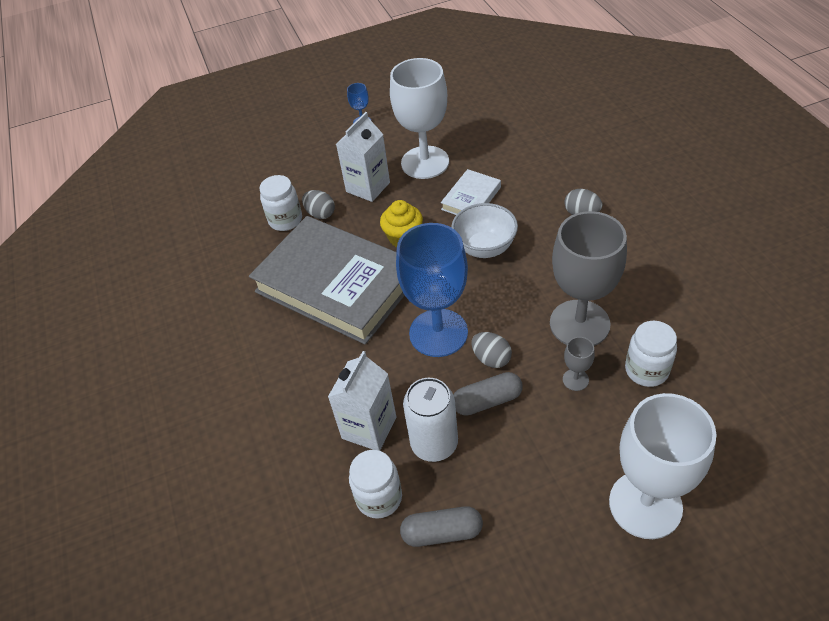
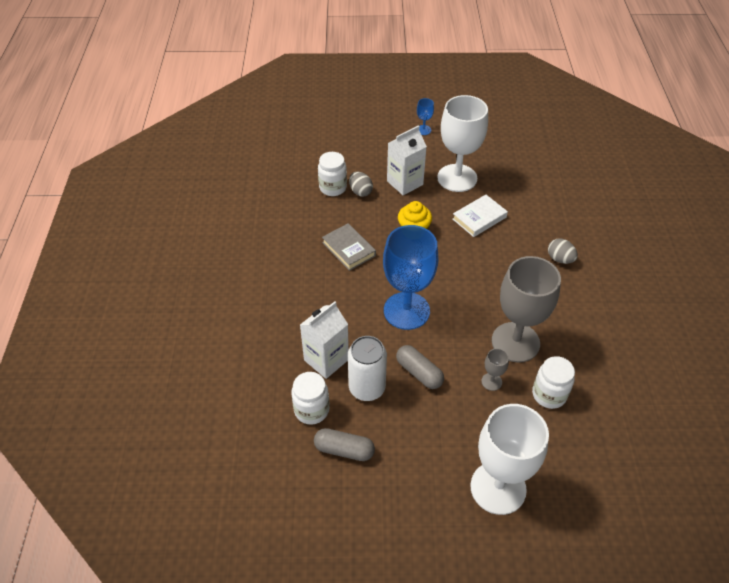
camera: 15 degrees right, 0 degrees up
(336, 285) = (348, 249): grey book -> grey book, size x0.43
(484, 248) = (471, 260): white bowl -> none
(487, 401) = (419, 372): grey capsule -> grey capsule turned 45 degrees clockwise
(491, 359) = (436, 343): grey egg -> none

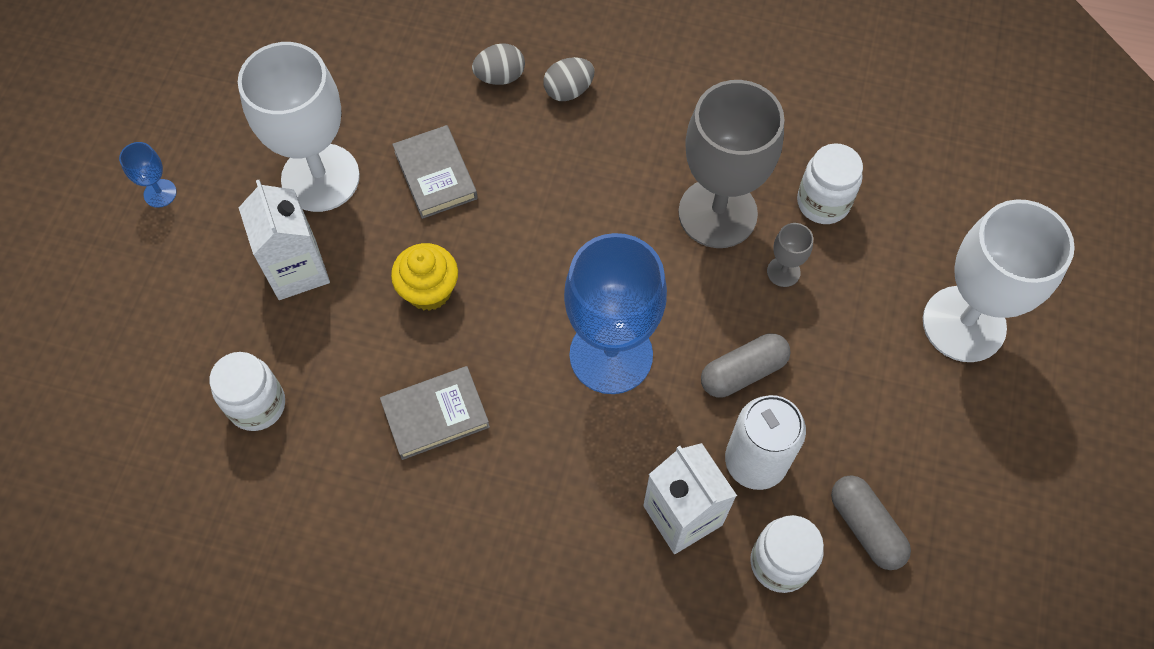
camera: 75 degrees left, 15 degrees up
(344, 450) = (866, 527): grey capsule -> grey capsule turned 60 degrees counterclockwise
(360, 191) = (289, 355): grey egg -> grey egg (500, 77)
(479, 218) = (435, 175): white book -> grey book

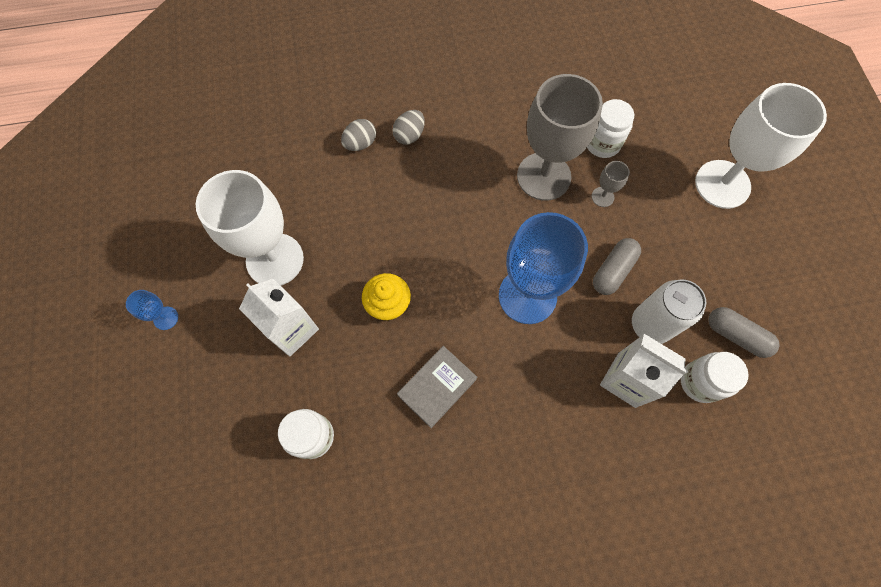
camera: 25 degrees left, 5 degrees up
(435, 175) = (352, 226): grey book -> none

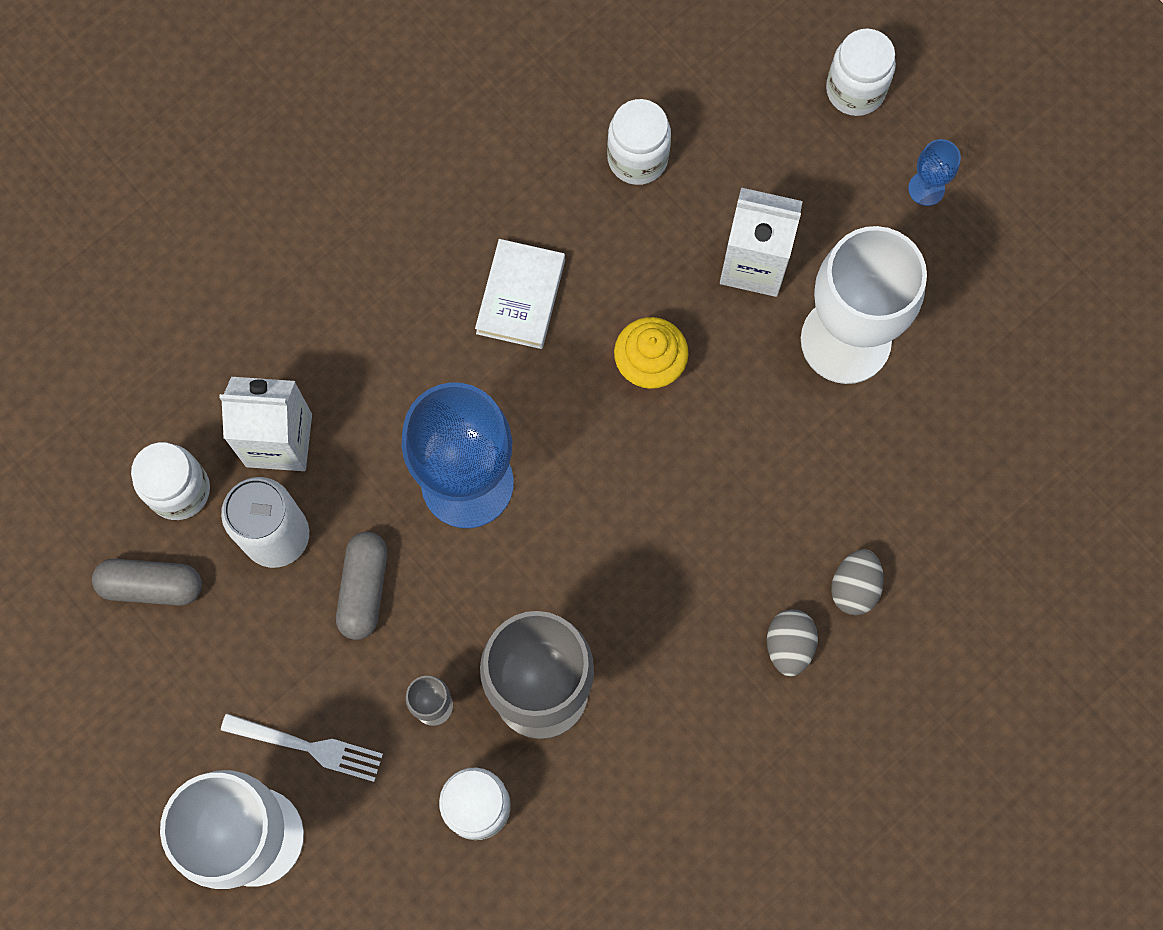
camera: 150 degrees right, 5 degrees up
(154, 403) = (855, 90): none -> white jar
(437, 387) = (520, 296): grey book -> white book
(677, 210) = (308, 747): none -> white fork

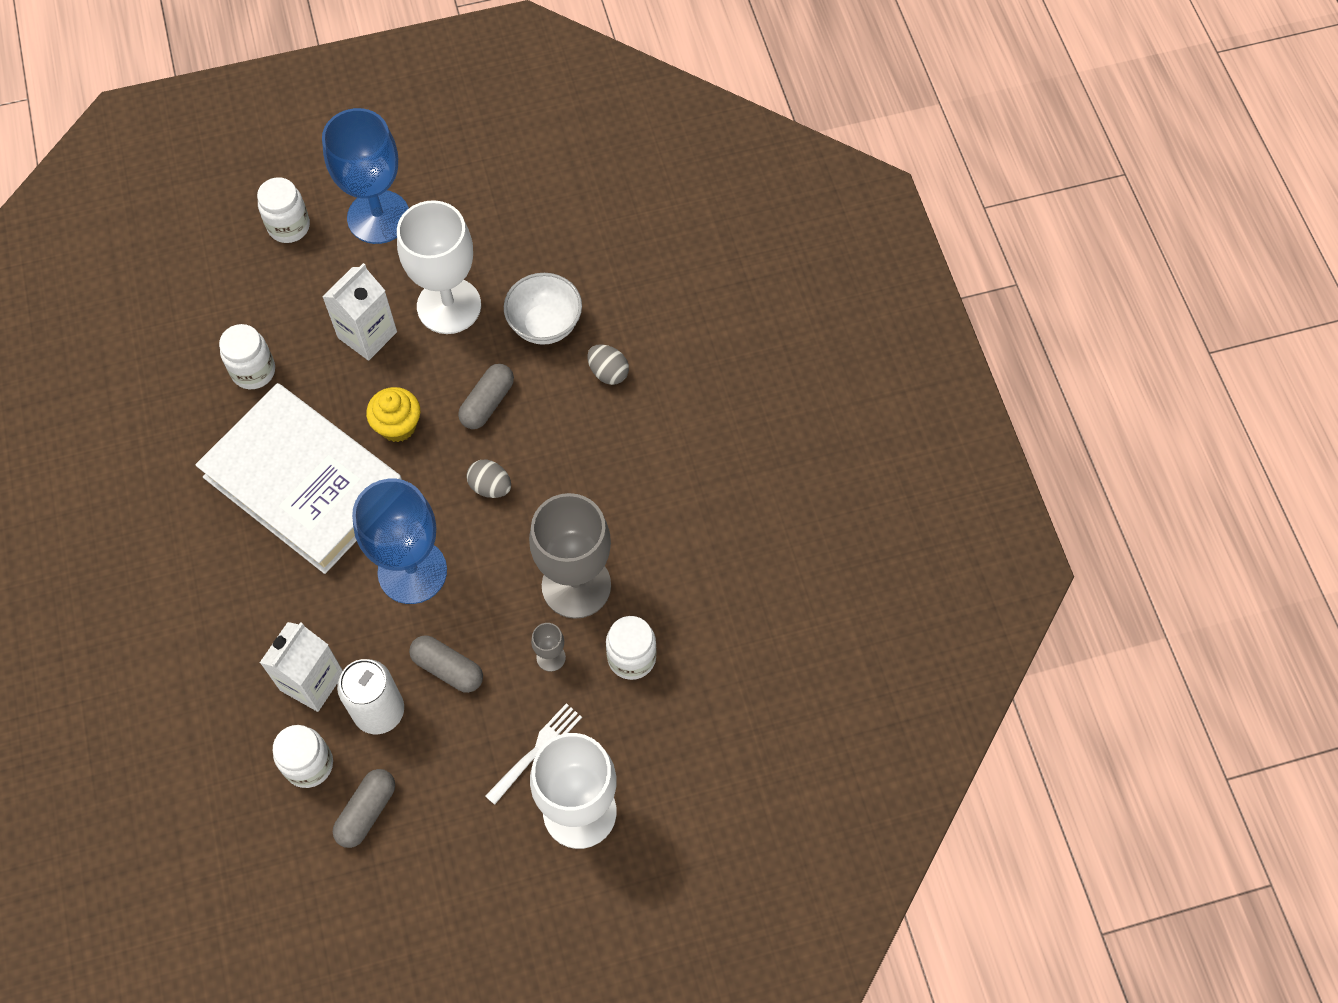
camera: 65 degrees left, 10 degrees down
(520, 296) = (304, 483): white book -> white book, size x2.30
(734, 457) = (487, 403): none -> grey capsule
(789, 645) = (625, 425): grey egg -> grey egg (490, 487)
(881, 473) = (545, 325): none -> white bowl
(926, 188) = (378, 217): blue goblet -> blue goblet, size x2.42

